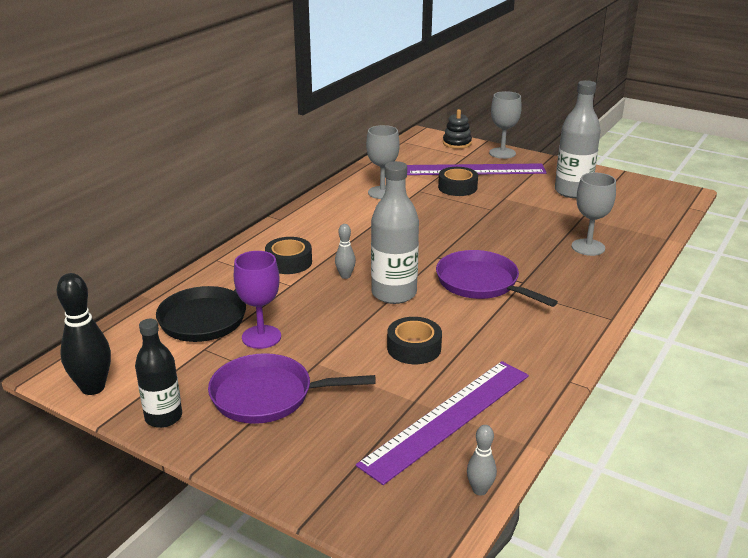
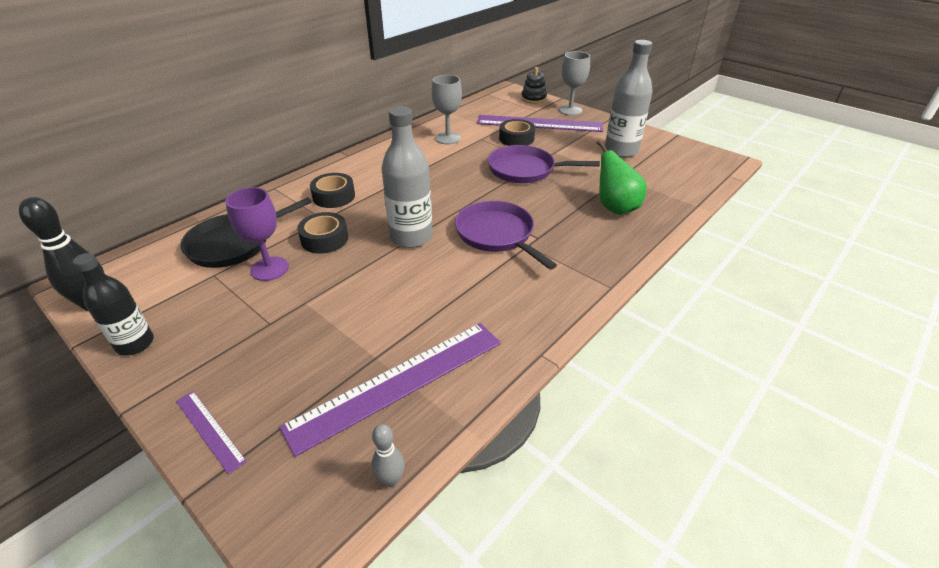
camera: 10 degrees right, 10 degrees up
(268, 395) = (241, 332): purple pan -> purple pan (525, 170)
(289, 476) = (209, 430): none -> purple ruler
(345, 276) = (376, 215): grey bowling pin -> none
(414, 348) = (402, 297): black tape -> black tape (324, 239)
(588, 247) = (615, 207): grey goblet -> green pear

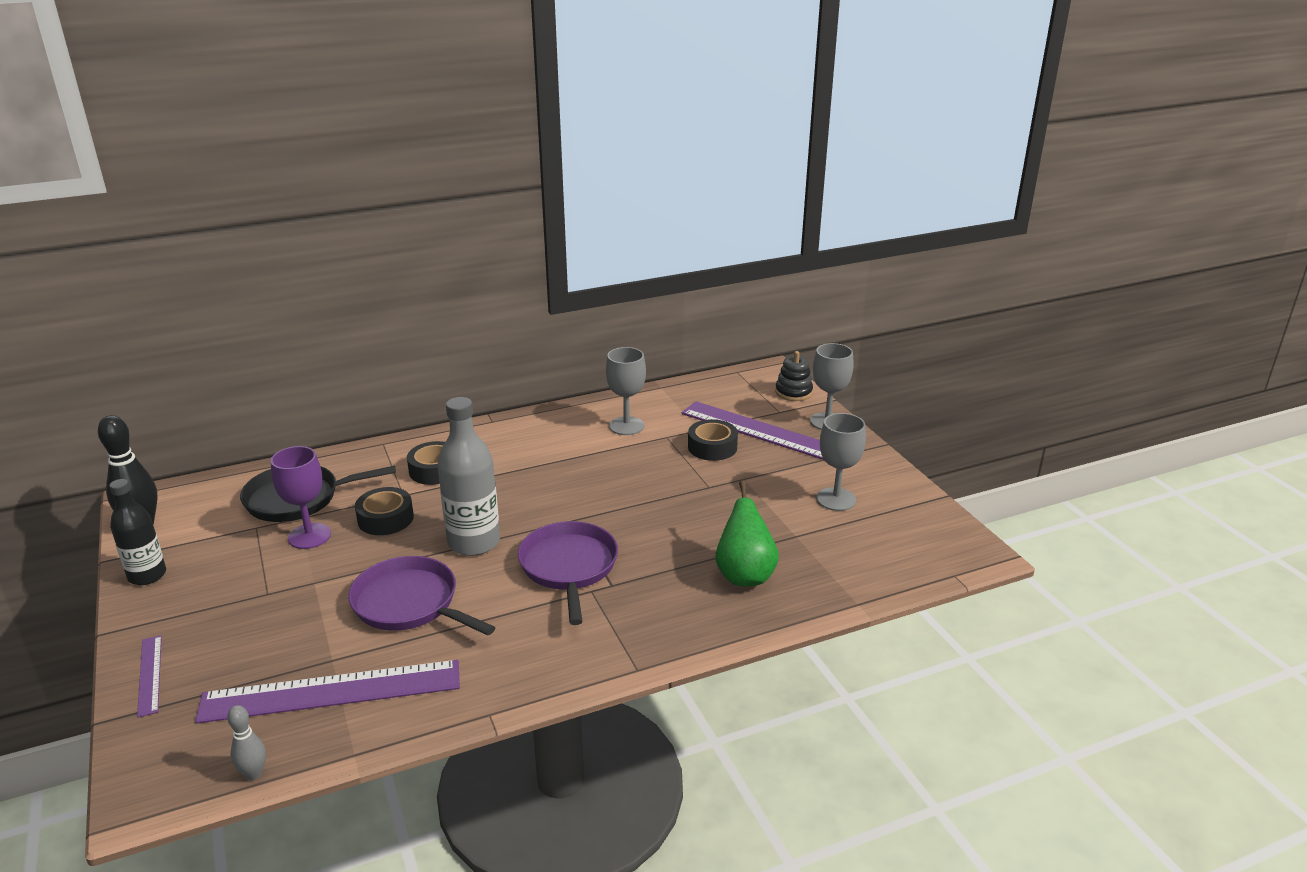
camera: 25 degrees right, 10 degrees down
(525, 170) = (681, 494): purple pan -> purple pan (410, 604)
(621, 151) = (836, 499): grey bottle -> grey goblet

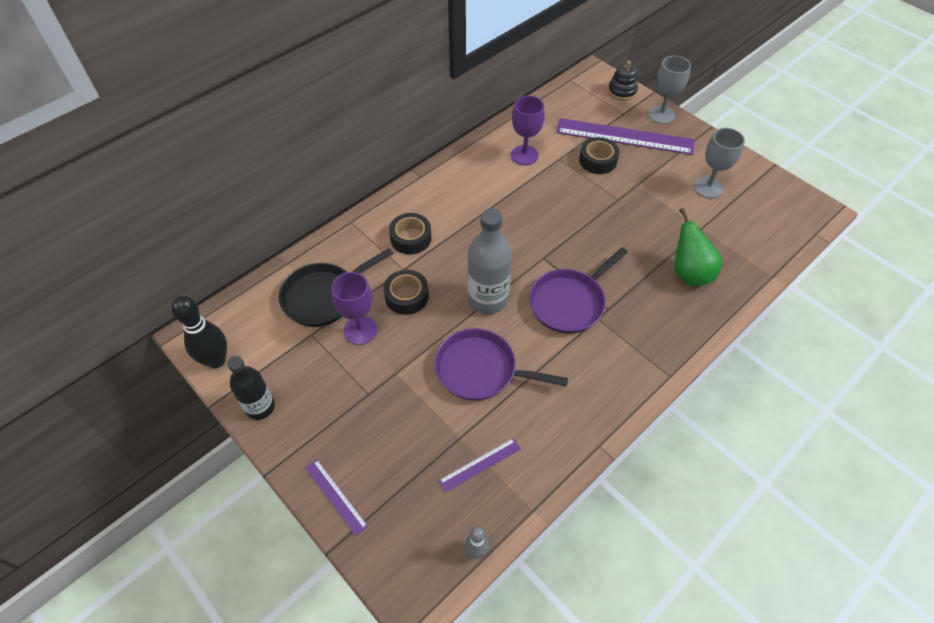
camera: 20 degrees left, 25 degrees up
(331, 692) = (480, 464): purple ruler -> purple ruler, size x0.47
(569, 567) = (569, 302): purple pan -> purple pan turned 105 degrees counterclockwise
(626, 426) = (524, 155): grey goblet -> purple goblet

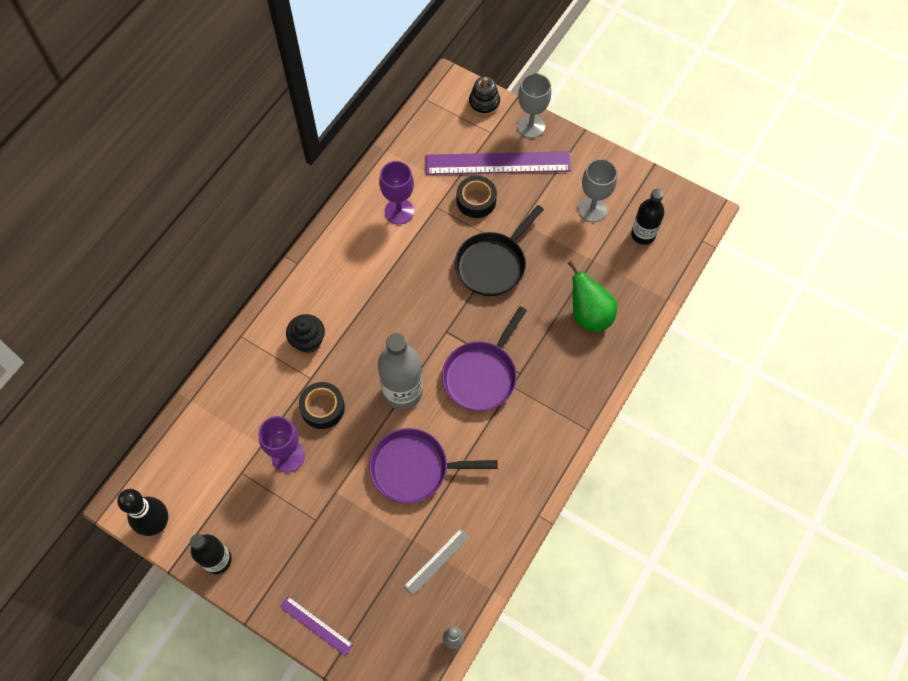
camera: 15 degrees left, 10 degrees up
(324, 296) = (240, 428): black pan -> black pan (493, 264)
(411, 238) = (308, 340): black tape -> black cupcake
(480, 464) = (437, 561): purple ruler -> grey ruler
(755, 217) = (643, 234): none -> black bottle

